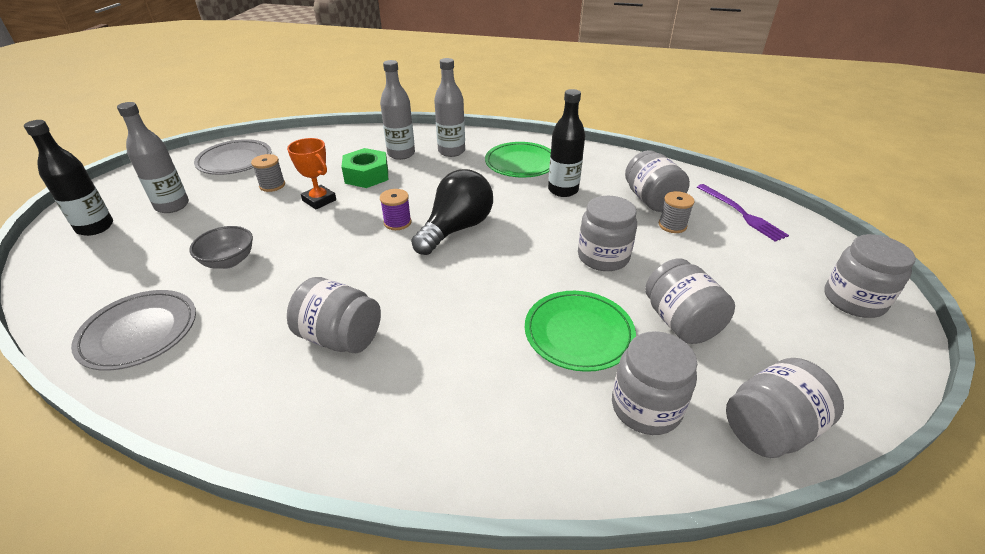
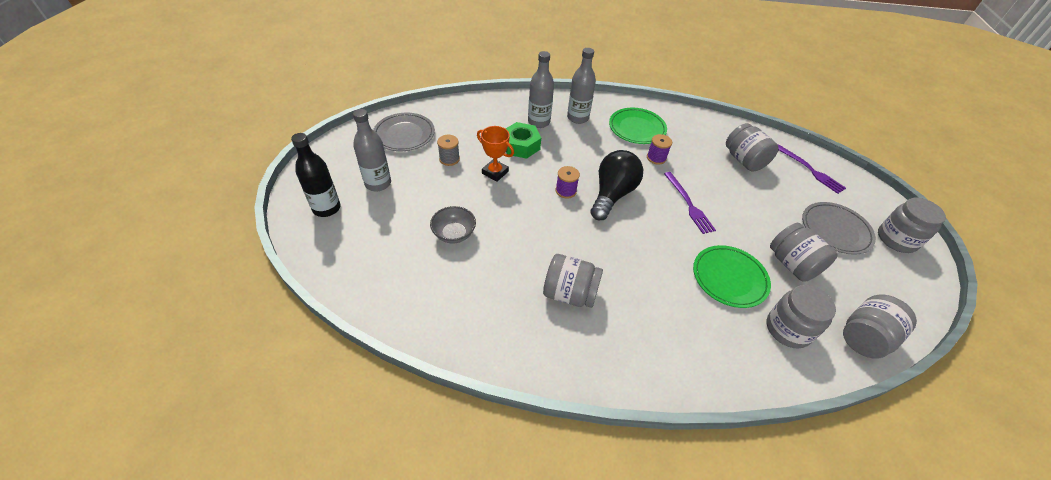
camera: 10 degrees left, 10 degrees up
(139, 333) = (422, 301): grey plate -> grey plate (835, 230)
(532, 193) = (656, 158): none -> purple spool
(555, 244) = (688, 204): none -> purple fork
(563, 190) = (677, 154): black bottle -> none
(603, 257) = (725, 214): grey jar -> none
(672, 225) = (765, 183): grey spool -> none

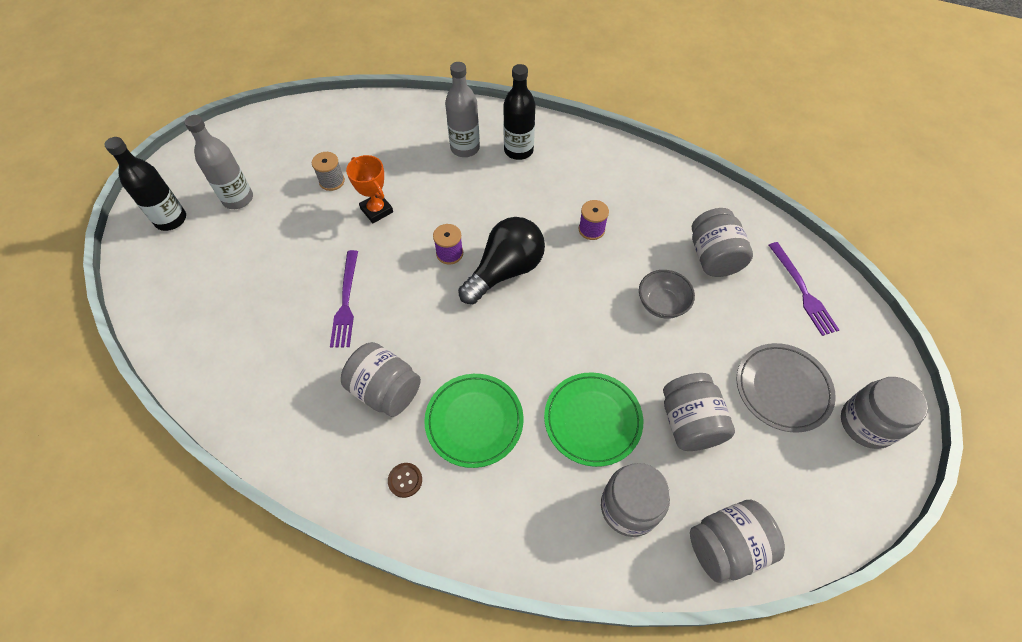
camera: 20 degrees right, 10 degrees up
(404, 135) = (295, 138): grey plate -> none
(454, 234) = (292, 283): grey bowl -> grey bowl (662, 304)
(521, 145) = (426, 178): green nut -> none
(578, 118) = (518, 150): grey bottle -> black bottle
(620, 354) = (405, 480): none -> brown button
(637, 128) = (589, 180): green plate -> green plate (474, 421)
(688, 204) = (598, 306): purple fork -> purple fork (346, 302)

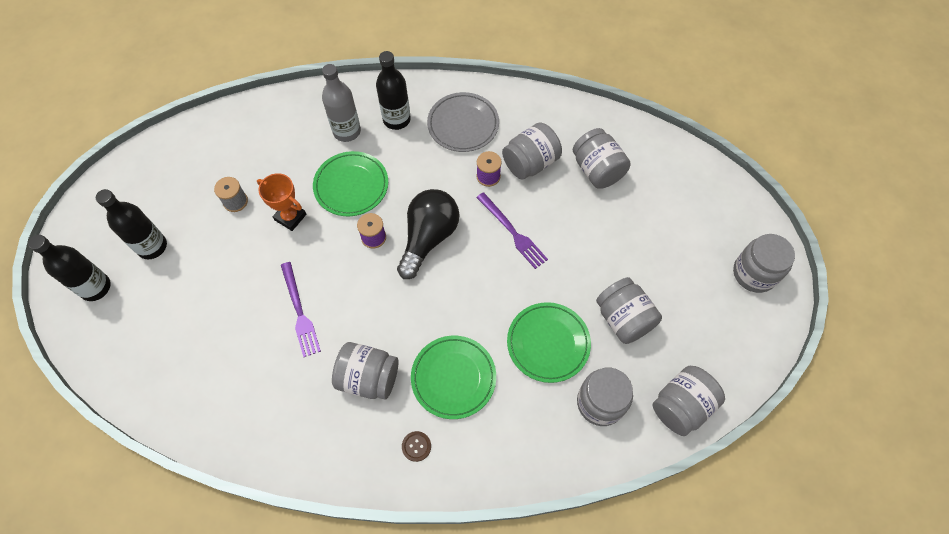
camera: 20 degrees left, 5 degrees up
(238, 199) = (152, 246): grey bottle -> black bottle
(448, 199) = (351, 186): none -> green plate
(641, 229) = (530, 163): none -> grey jar
(662, 304) = (569, 225): grey bowl -> none
(782, 389) = (685, 266): grey plate -> grey plate (463, 124)
(802, 291) = (676, 178): purple fork -> purple fork (512, 232)

